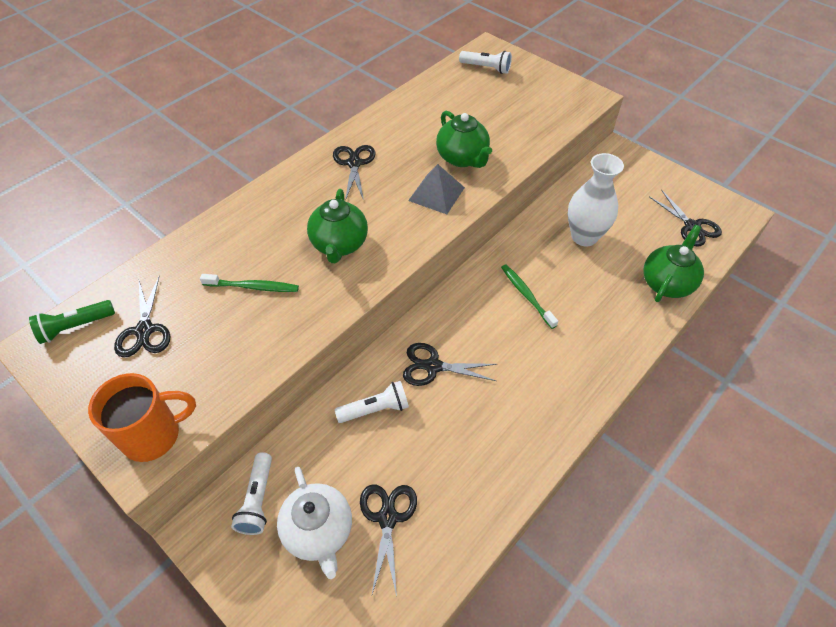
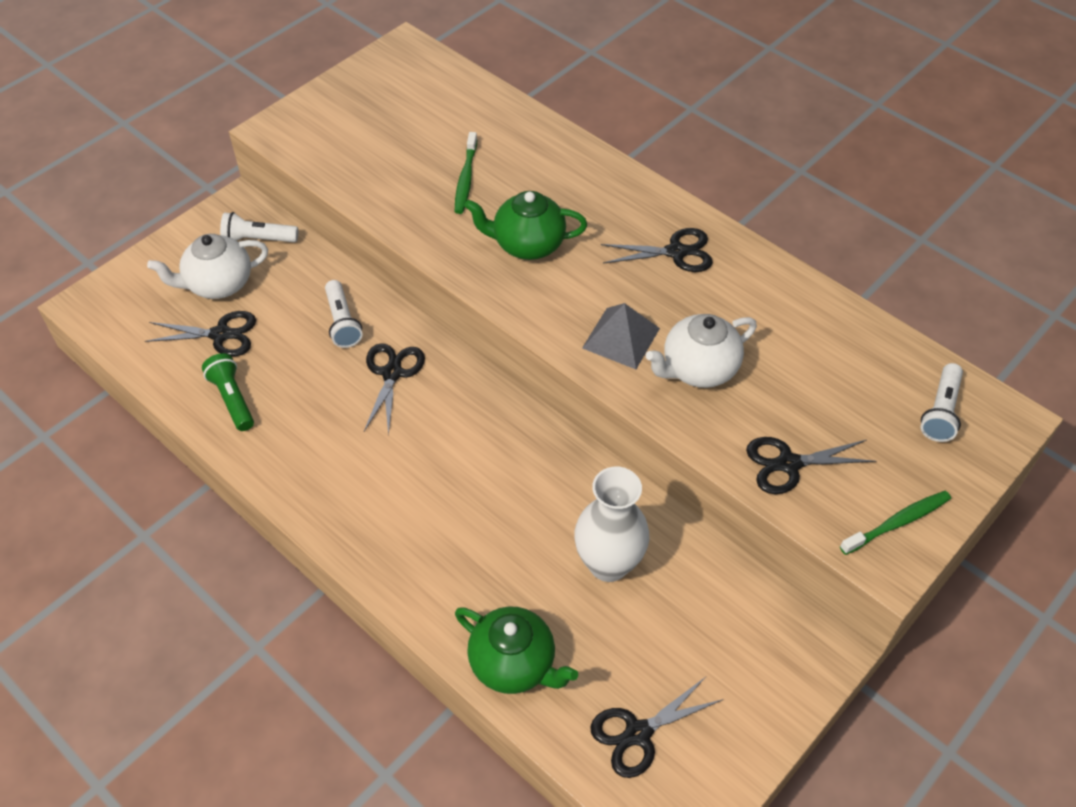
camera: 90 degrees right, 0 degrees up
(75, 327) = (423, 65): green flashlight -> green flashlight (232, 399)
(144, 330) = (415, 110): black scissors -> black scissors (788, 464)
(153, 435) = (297, 134): orange mug -> none
(462, 158) = (698, 369): green teapot -> white teapot
(526, 295) = (495, 477): green toothbrush -> green toothbrush (897, 523)

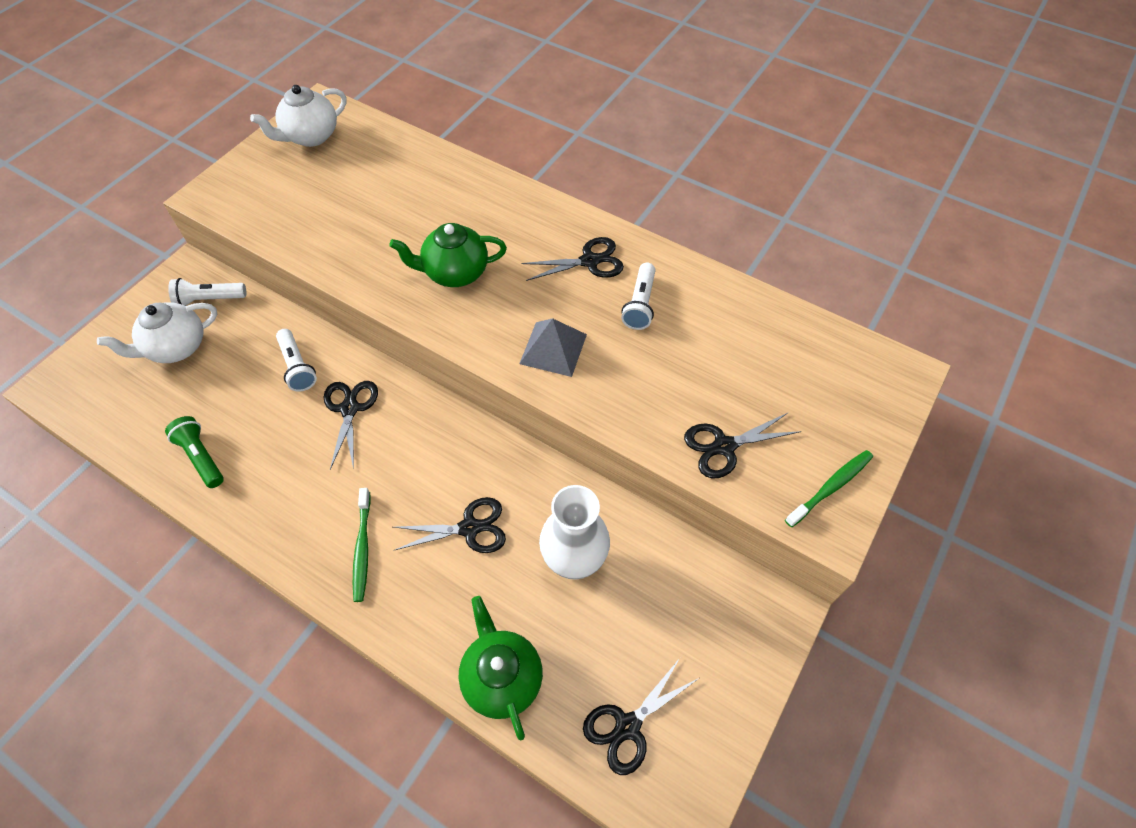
camera: 10 degrees left, 5 degrees up
(221, 334) = (183, 395): black scissors -> black scissors (469, 528)
(466, 178) = (390, 218): green toothbrush -> green toothbrush (362, 548)
(514, 664) = (502, 677): green teapot -> green teapot turned 135 degrees counterclockwise
(698, 369) = (627, 368): white teapot -> white teapot (311, 136)
(940, 411) = (846, 375): white flashlight -> white flashlight (640, 304)

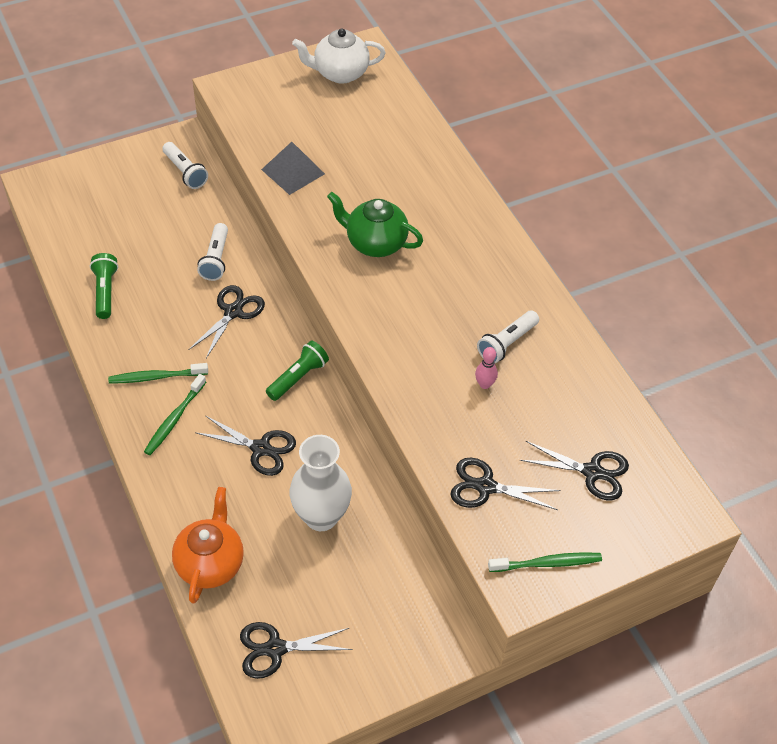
camera: 30 degrees right, 5 degrees down
(176, 347) = (138, 199): white teapot -> none
(209, 299) = (185, 172): white flashlight -> white flashlight turned 150 degrees counterclockwise
(314, 515) = (156, 377): none -> green toothbrush
(457, 438) = (298, 377): none -> green flashlight
(502, 677) = (210, 563): green teapot -> orange teapot
(553, 348) = (408, 342): grey pyramid -> grey pyramid (293, 171)
(589, 261) = (492, 287): black scissors -> black scissors (592, 472)
(649, 351) = (484, 384): none -> pink bowling pin

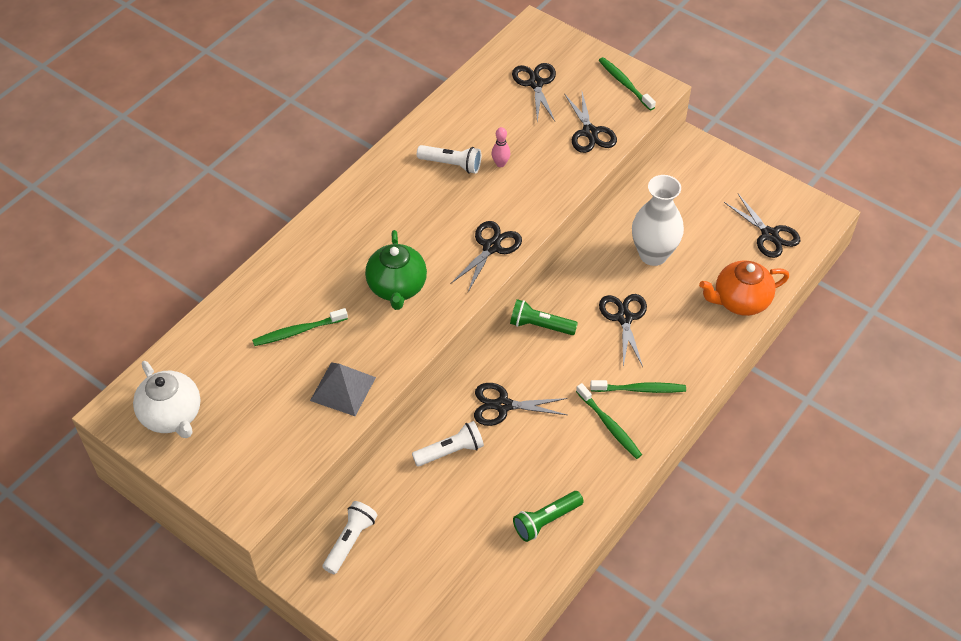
camera: 115 degrees left, 0 degrees up
(371, 165) = (298, 331): none -> green toothbrush
(378, 329) = (491, 247): none -> black scissors

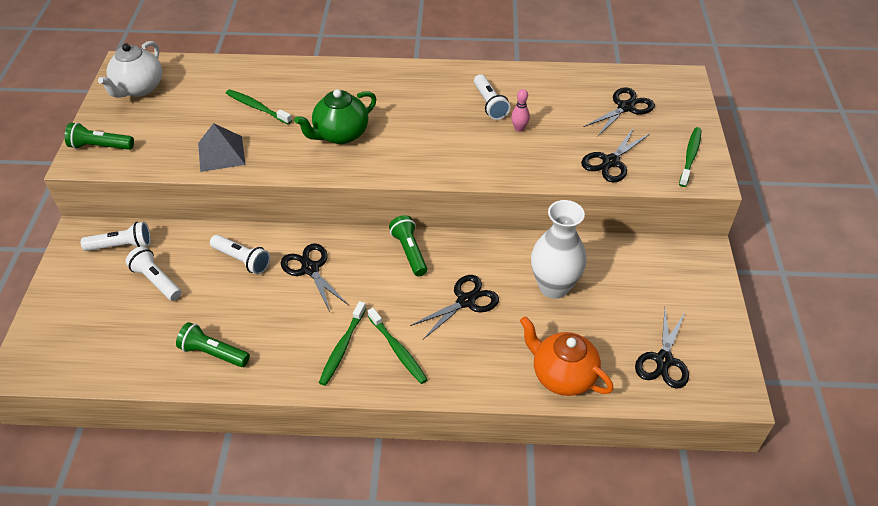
camera: 55 degrees right, 5 degrees down
(241, 484) = (100, 146): none -> green flashlight
(422, 530) = (157, 280): none -> white flashlight
(491, 247) = (428, 164): black scissors -> none

